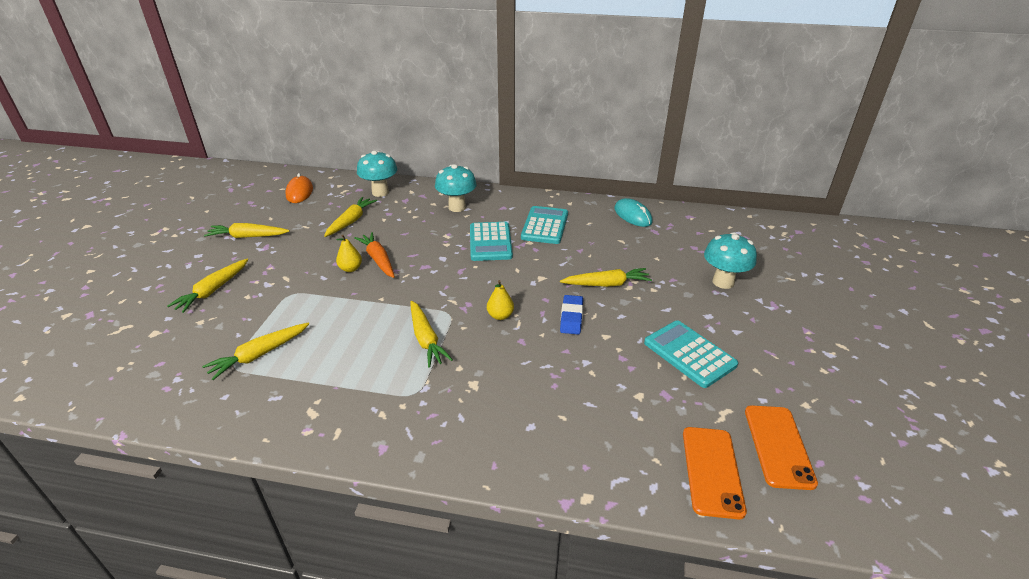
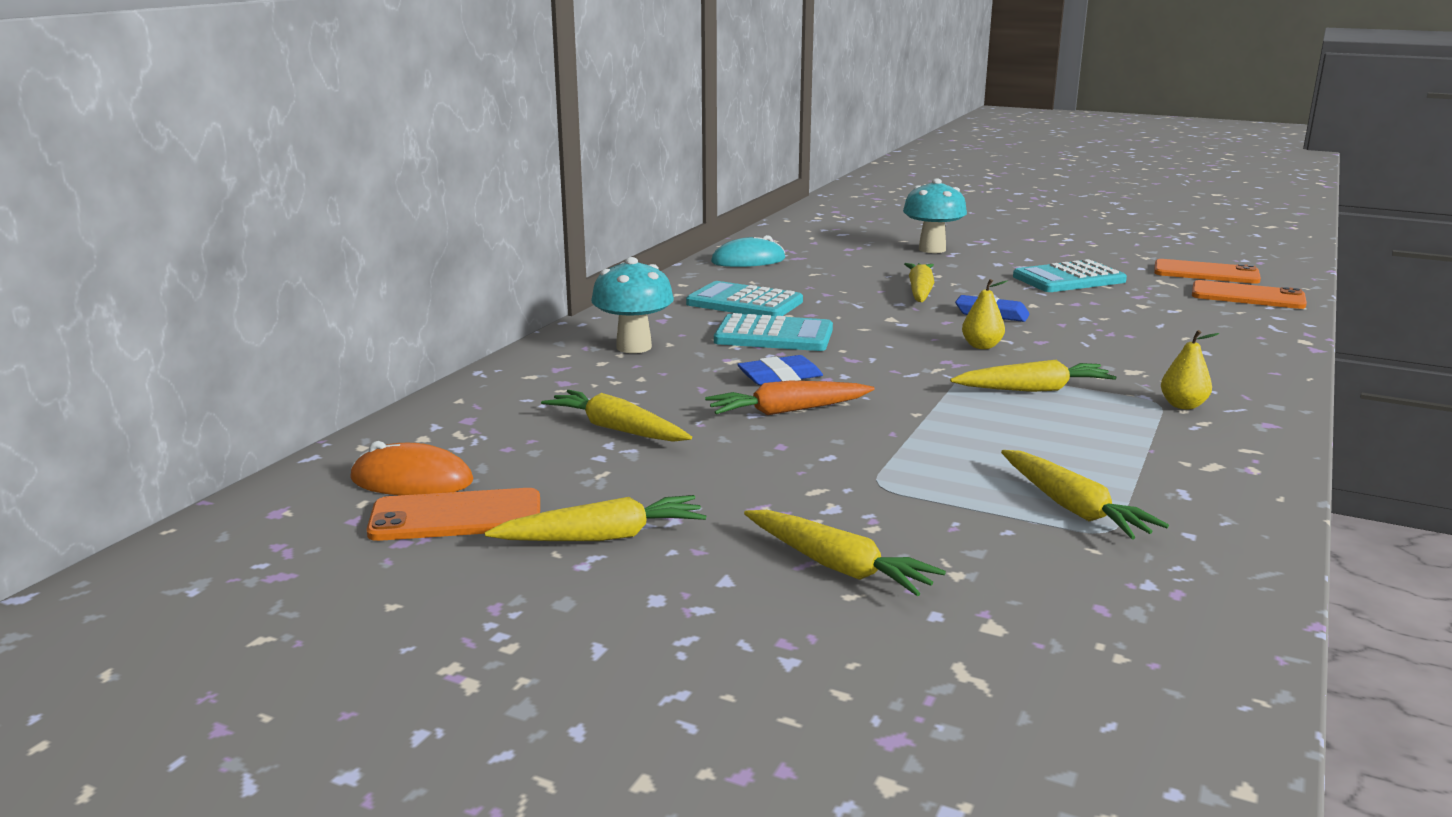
camera: 75 degrees left, 15 degrees down
(248, 236) = (603, 537): yellow carrot -> yellow carrot turned 120 degrees counterclockwise
(268, 206) = (456, 516): none -> orange phone
(350, 269) = (809, 433): yellow pear -> yellow pear (1183, 405)
(380, 192) = (507, 400): turquoise mushroom -> none
(426, 252) = (780, 377): none -> blue eraser

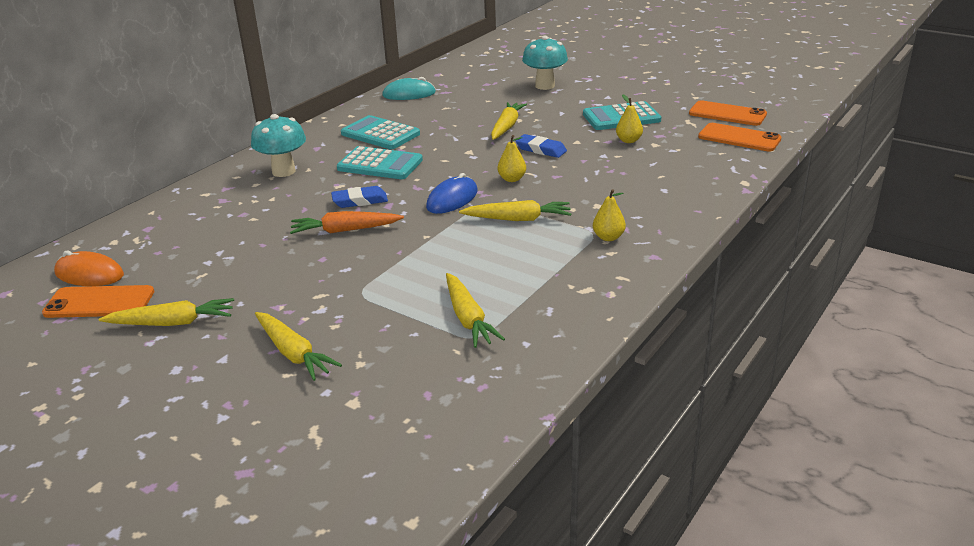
camera: 10 degrees right, 10 degrees up
(616, 429) = (231, 240): yellow carrot -> none
(916, 371) = (452, 199): none -> blue mouse
(1103, 302) = (628, 140): none -> yellow pear

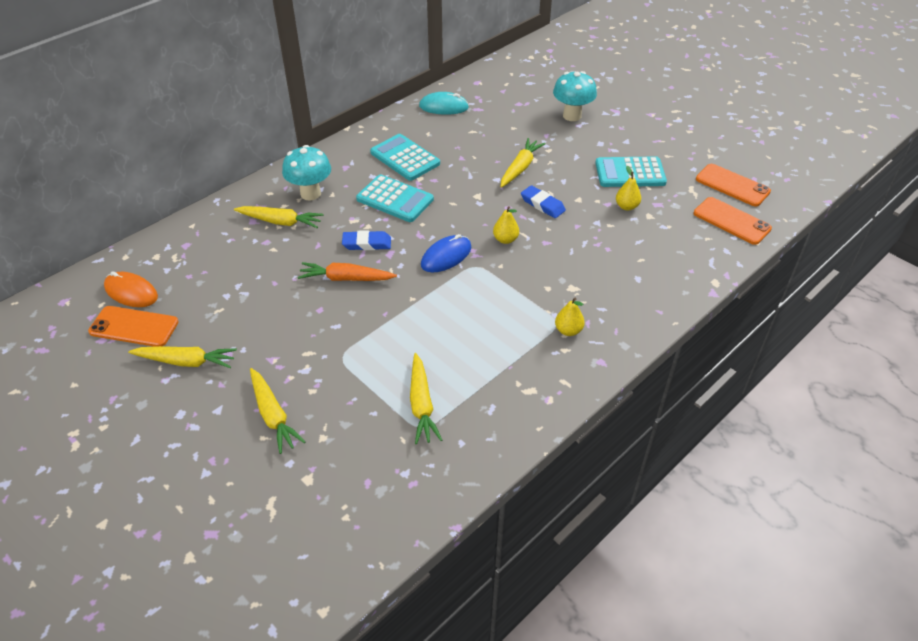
camera: 10 degrees right, 15 degrees up
(518, 219) = (496, 292): yellow carrot -> yellow carrot (281, 222)

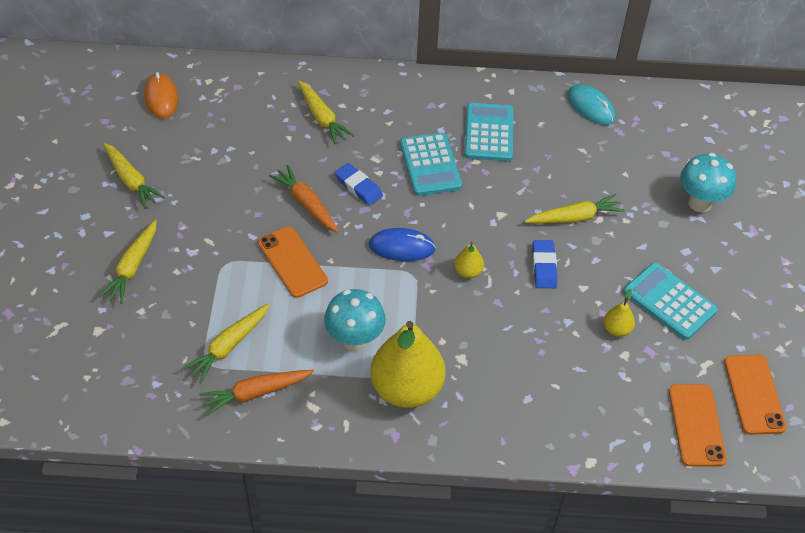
camera: 45 degrees right, 5 degrees up
(134, 327) = (133, 127): orange phone -> orange phone (292, 262)
(310, 193) = (374, 109): turquoise mushroom -> turquoise mushroom (355, 340)
(482, 416) = (255, 393): none -> orange carrot
(568, 330) = (406, 389): yellow pear -> yellow pear, size x2.31

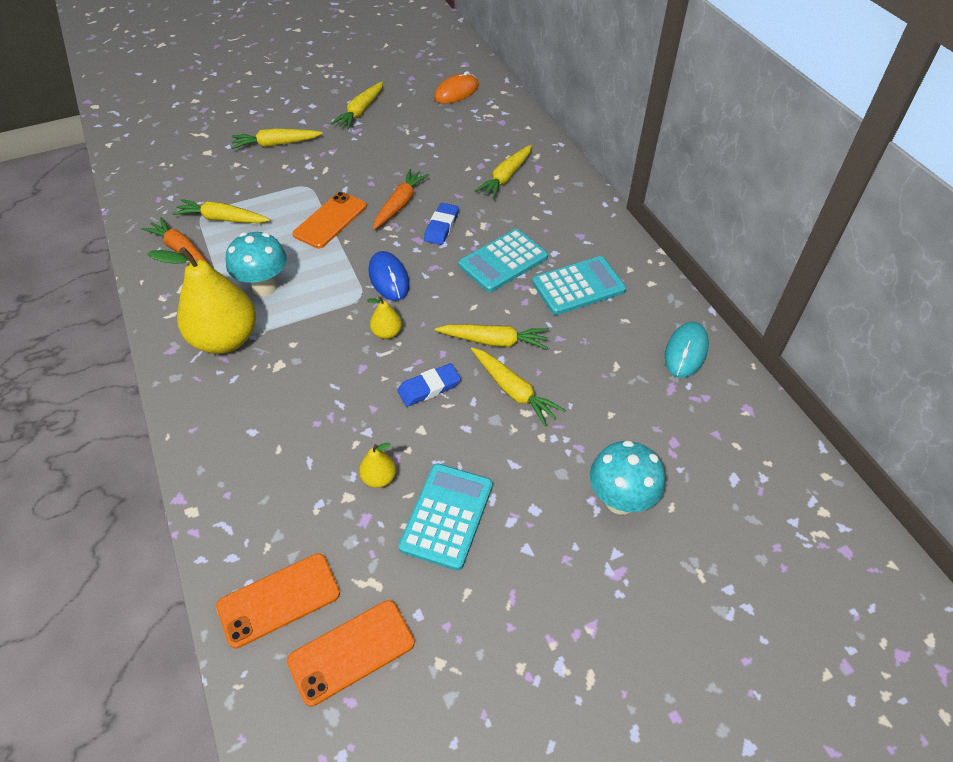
camera: 65 degrees right, 0 degrees up
(518, 208) = (494, 341): none -> yellow carrot

